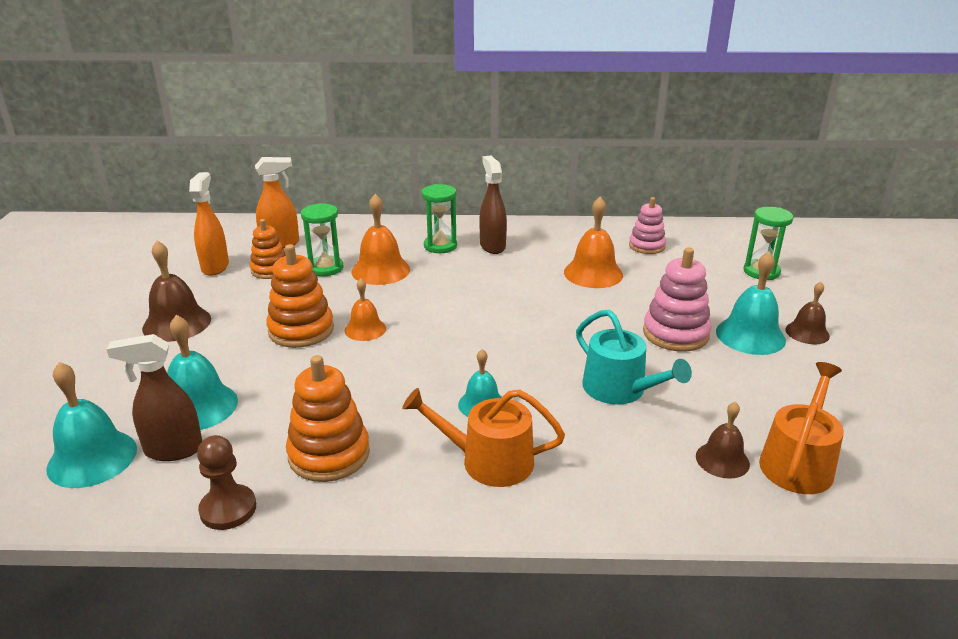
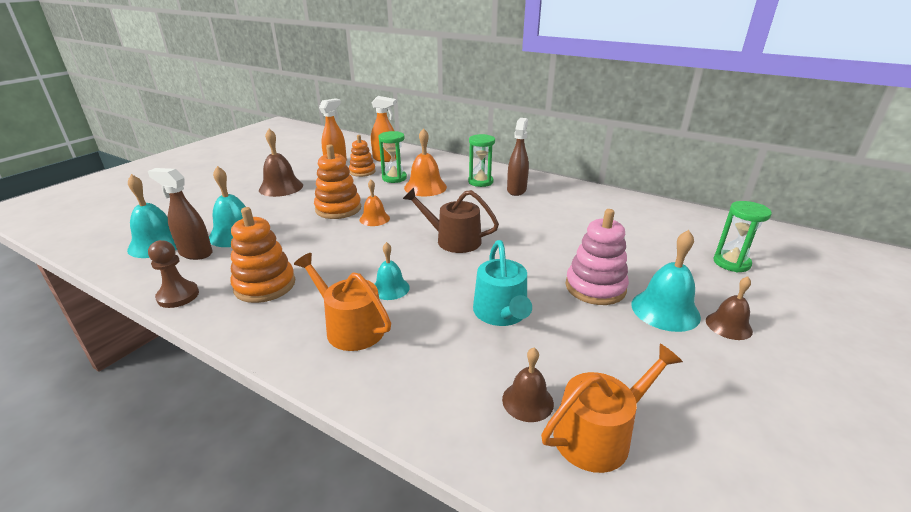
camera: 30 degrees right, 0 degrees up
(487, 327) = (453, 240): none -> brown watering can
(593, 273) = (573, 226): orange bell -> none
(646, 246) = (640, 218): pink stacking toy -> none

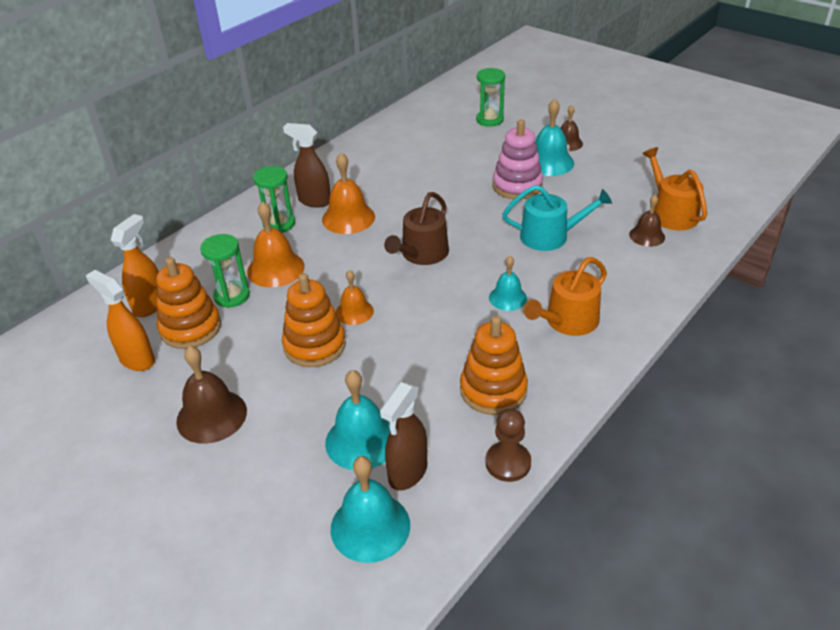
camera: 80 degrees left, 10 degrees up
(362, 171) = (190, 328): orange stacking toy -> orange stacking toy, size x1.50
(497, 205) = (348, 218): none -> orange bell

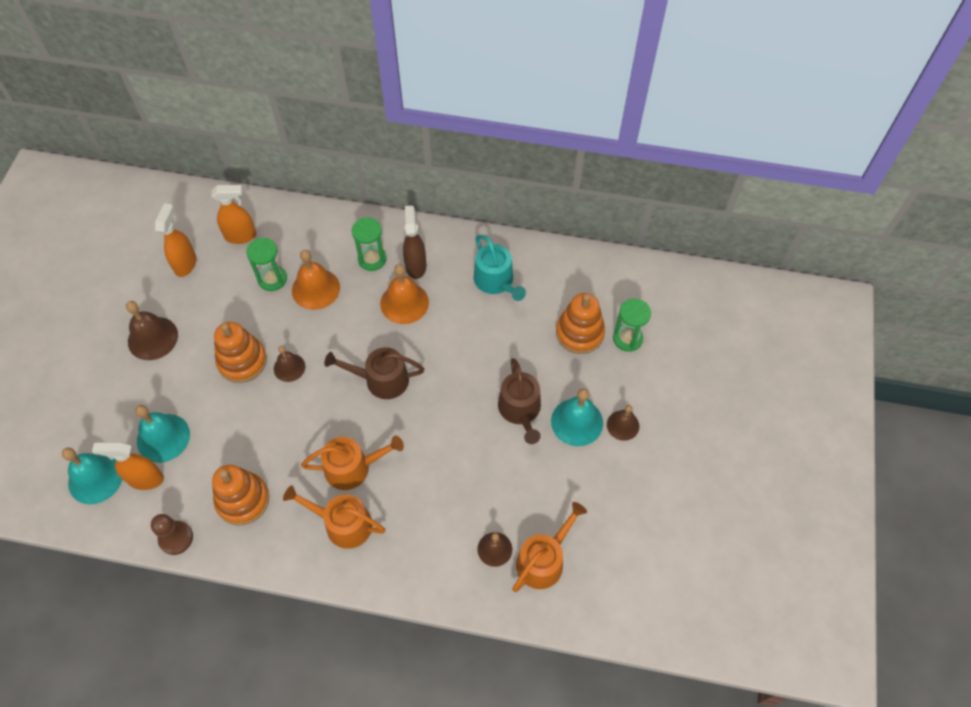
camera: 60 degrees right, 20 degrees up
(190, 328) = (228, 275): orange stacking toy -> orange stacking toy (579, 333)
(354, 312) = (289, 367): orange bell -> brown bell
(407, 473) = (145, 479): brown spray bottle -> orange spray bottle
(508, 298) = (353, 467): turquoise bell -> orange watering can
(517, 186) = (520, 410): pink stacking toy -> brown watering can
(550, 236) = (454, 468): turquoise watering can -> turquoise watering can (496, 281)

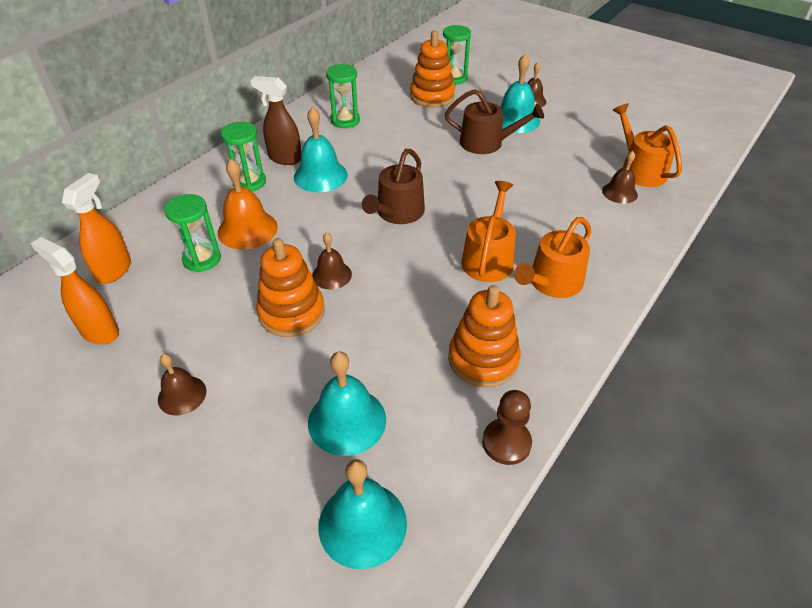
camera: 65 degrees left, 15 degrees down
(145, 479) = (399, 457): orange spray bottle -> none
(153, 338) = (182, 395): brown bell -> brown bell, size x0.63
(404, 303) = (320, 176): orange bell -> turquoise bell
(496, 281) = (345, 120): turquoise watering can -> green hourglass

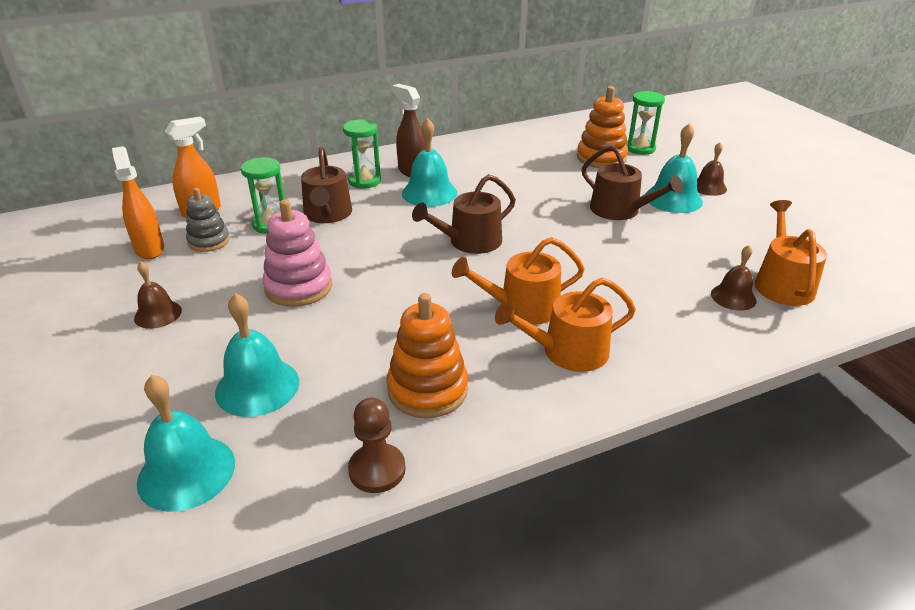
camera: 30 degrees right, 10 degrees down
(155, 299) = (209, 241): none -> grey stacking toy
(247, 229) = (327, 214): orange bell -> brown watering can
(291, 312) = (298, 287): orange stacking toy -> pink stacking toy
(331, 275) = (361, 271): brown bell -> none
(345, 120) = (495, 157): green hourglass -> none
(488, 258) = (521, 307): orange watering can -> orange watering can turned 150 degrees counterclockwise

